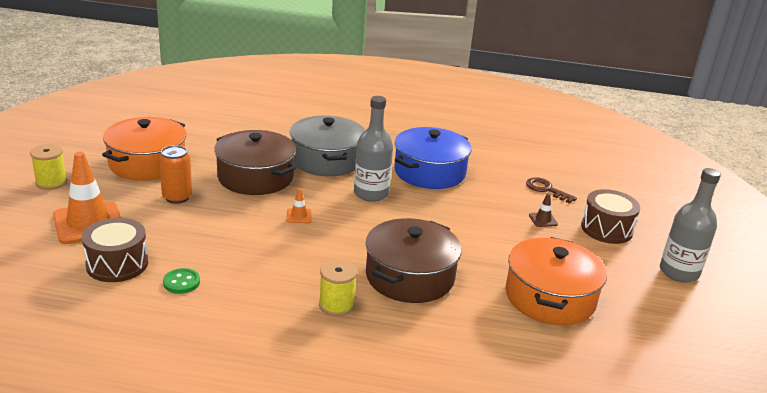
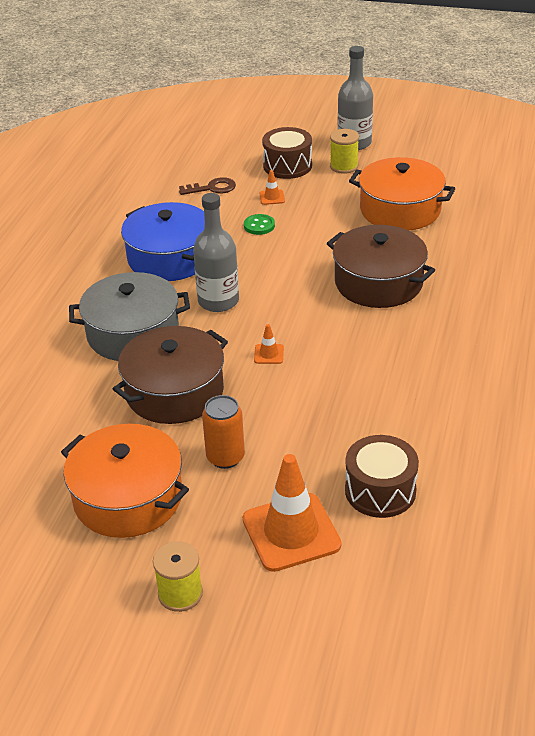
camera: 80 degrees left, 10 degrees up
(181, 282) = (408, 435): green button -> green button (259, 226)
(336, 305) = (431, 328): yellow spool -> yellow spool (344, 166)
(543, 220) = (272, 197): brown traffic cone -> orange traffic cone
(546, 189) = (212, 188): brown key -> brown key turned 150 degrees counterclockwise

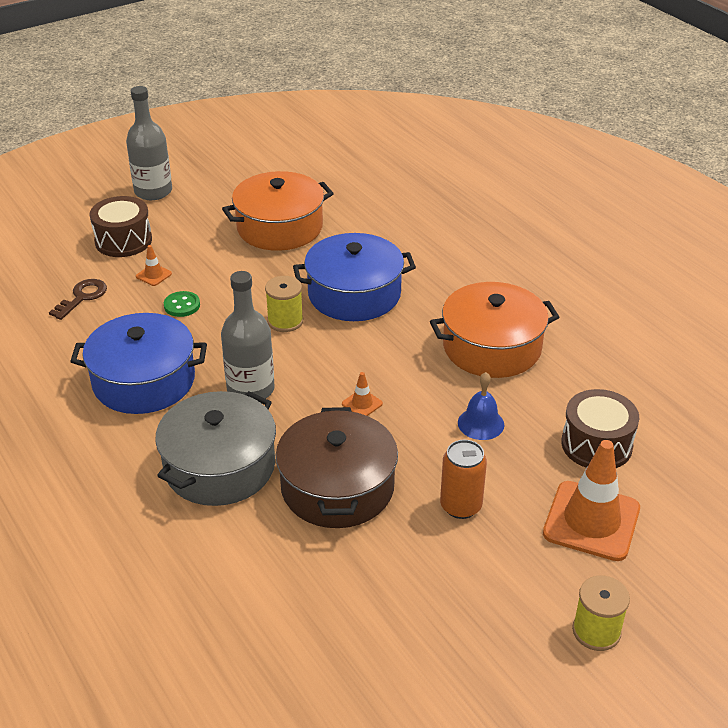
camera: 50 degrees left, 0 degrees up
(128, 498) = (442, 597): orange pot -> orange pot (492, 347)
(323, 419) = (481, 423): none -> blue bell
(344, 166) = (175, 216): yellow spool -> yellow spool (285, 321)
(378, 283) = (354, 294): brown pot -> blue pot

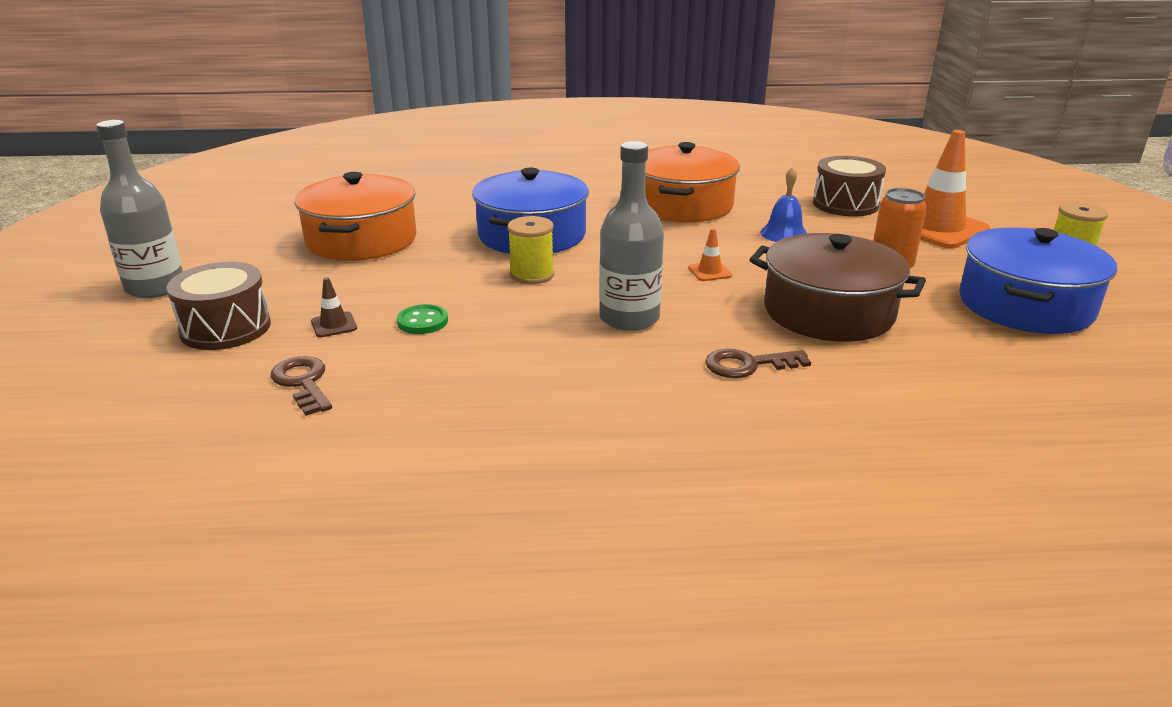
camera: 60 degrees left, 10 degrees down
(144, 381) = (541, 377): blue pot -> blue pot (1025, 305)
(153, 275) = (334, 325): orange traffic cone -> brown traffic cone
(220, 466) = (748, 365): grey pot -> brown key

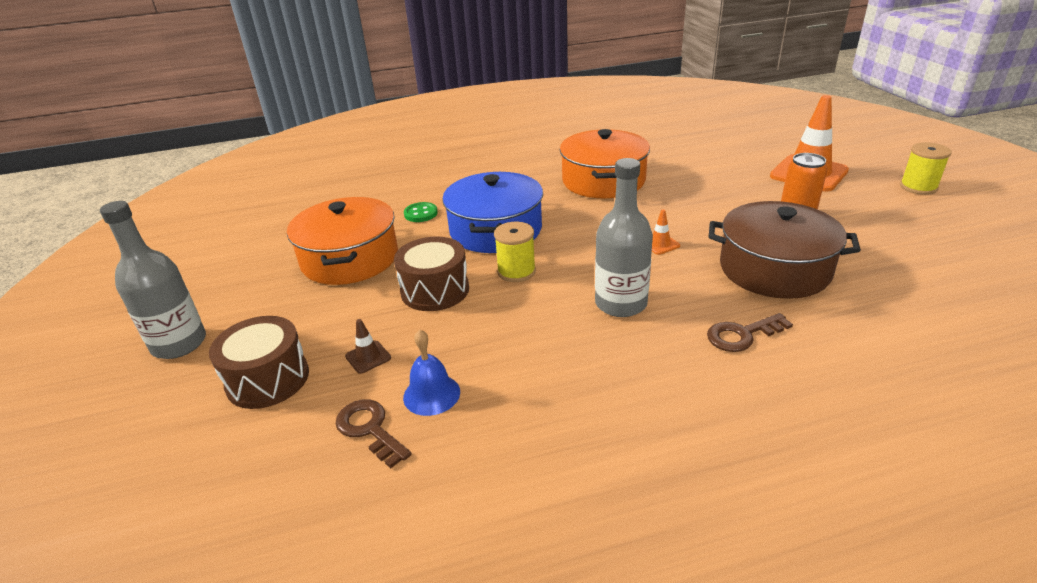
camera: 10 degrees left, 5 degrees up
(422, 321) = (446, 339): green button -> green button (421, 213)
(784, 234) = (697, 197): blue bell -> blue bell (431, 394)
(845, 204) = (728, 161): brown drum -> brown drum (435, 290)
(1025, 305) = (914, 237): blue pot -> none

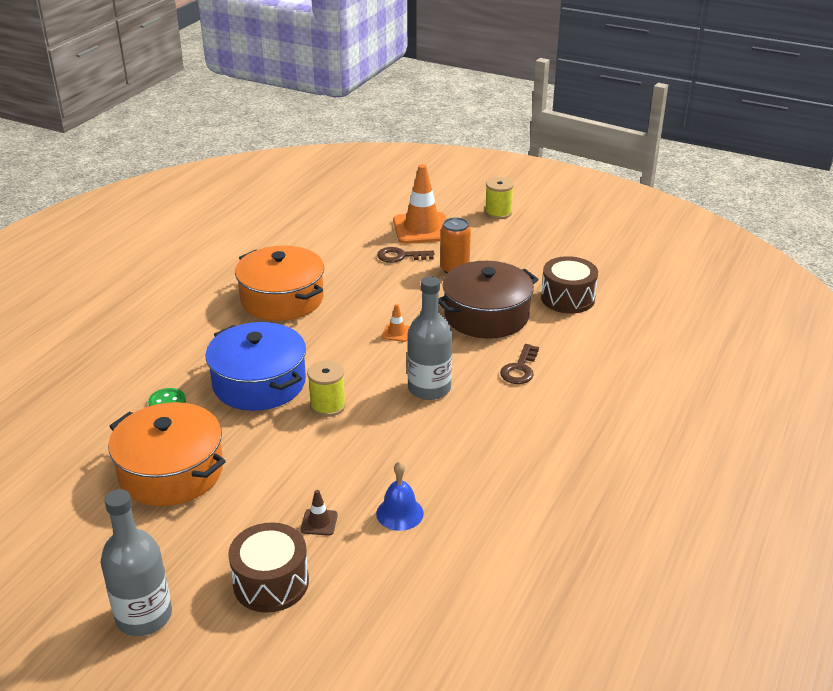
camera: 50 degrees left, 0 degrees up
(369, 429) = (395, 556): brown key -> brown key (400, 256)
(435, 290) = (289, 452): brown drum -> brown drum (567, 298)

